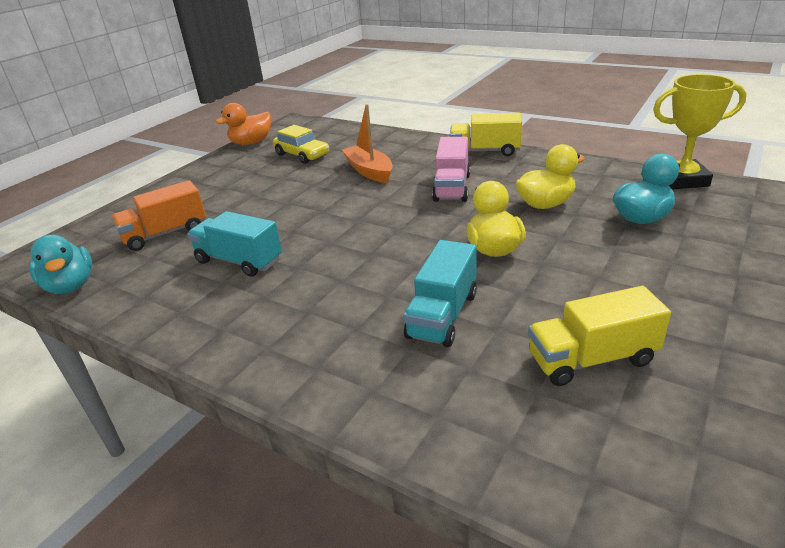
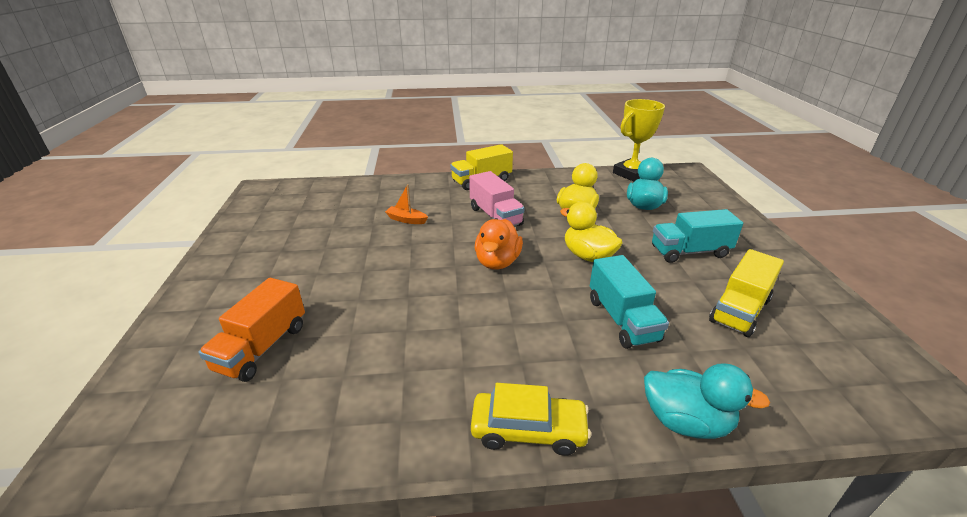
camera: 40 degrees left, 0 degrees up
(71, 286) = (209, 459): turquoise duck -> turquoise duck (686, 421)
(239, 261) = (392, 343): turquoise truck -> turquoise truck (689, 252)
(251, 143) = (237, 221): orange duck -> orange duck (497, 262)
(302, 155) = (316, 220): yellow car -> yellow car (528, 430)
(369, 171) = (406, 220): orange boat -> orange boat, size x0.59

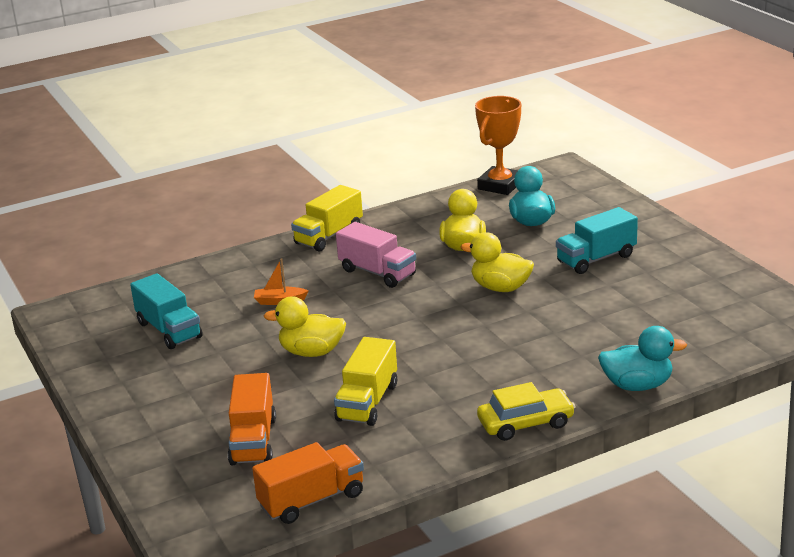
camera: 20 degrees left, 5 degrees down
(234, 453) = (312, 500): none -> orange truck
(390, 270) = (311, 352): none -> yellow duck
(497, 262) = (414, 316): orange duck -> none
(622, 319) = (560, 333): turquoise truck -> turquoise truck (169, 330)
(631, 174) = (500, 185): yellow trophy -> orange trophy
(739, 310) = (656, 299): yellow truck -> yellow truck (367, 402)

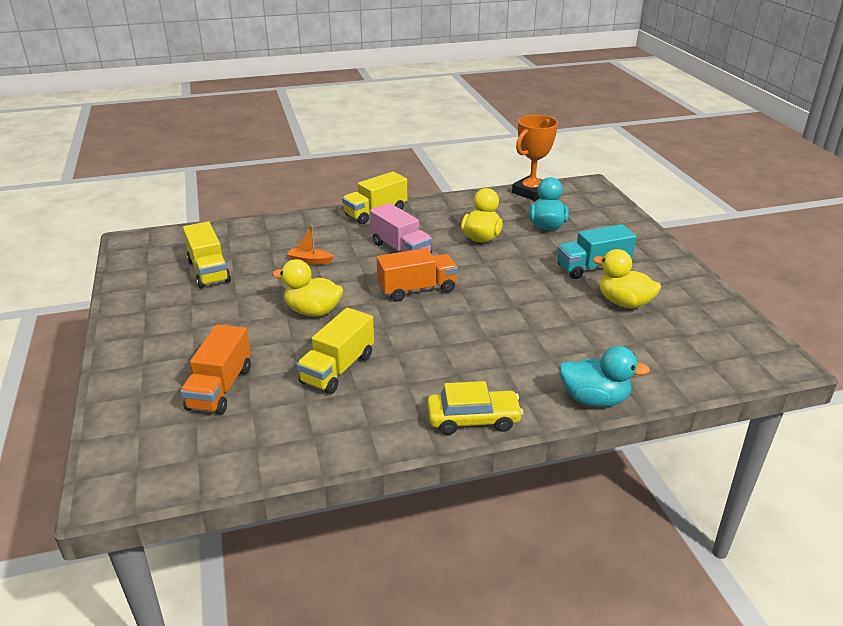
camera: 10 degrees right, 5 degrees up
(169, 330) = (209, 271): turquoise truck -> yellow truck
(312, 500) = (239, 463): orange truck -> orange truck (417, 289)
(500, 288) = (499, 280): yellow duck -> yellow duck (624, 303)

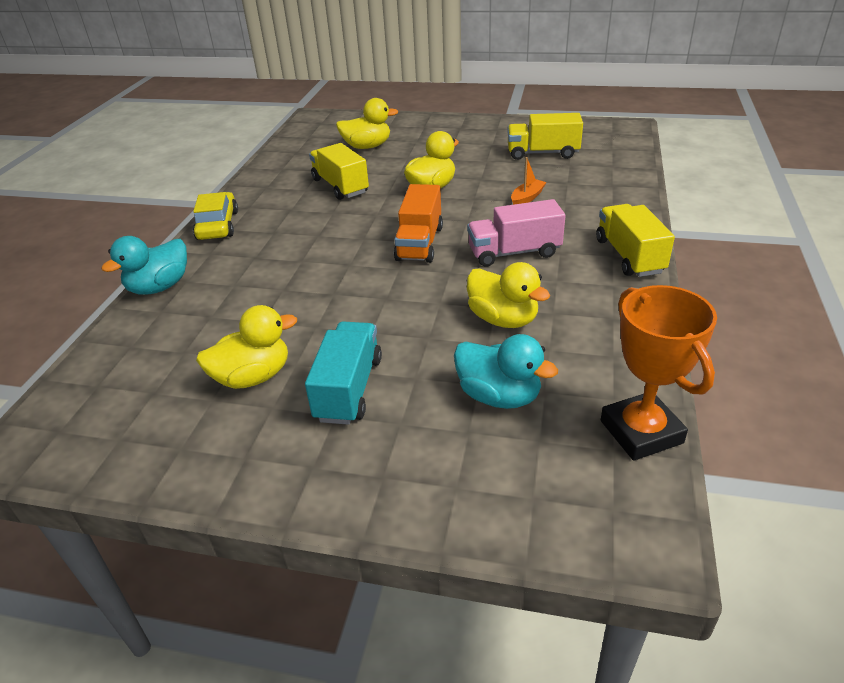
camera: 120 degrees right, 5 degrees up
(220, 388) = (367, 146): orange truck -> yellow duck
(473, 419) = (218, 225): yellow car -> yellow car turned 150 degrees clockwise

